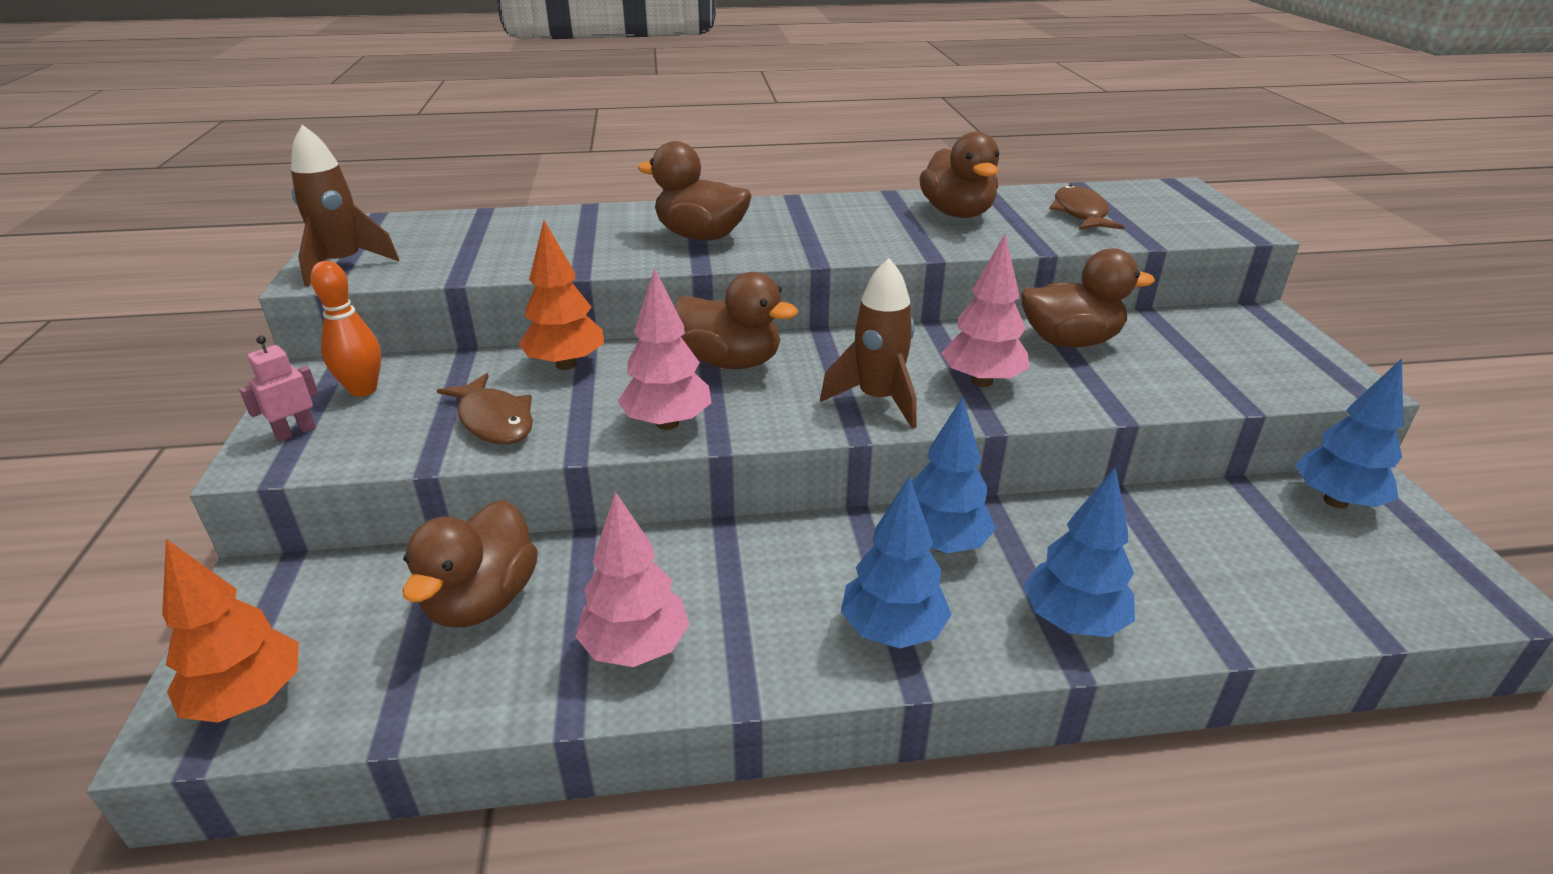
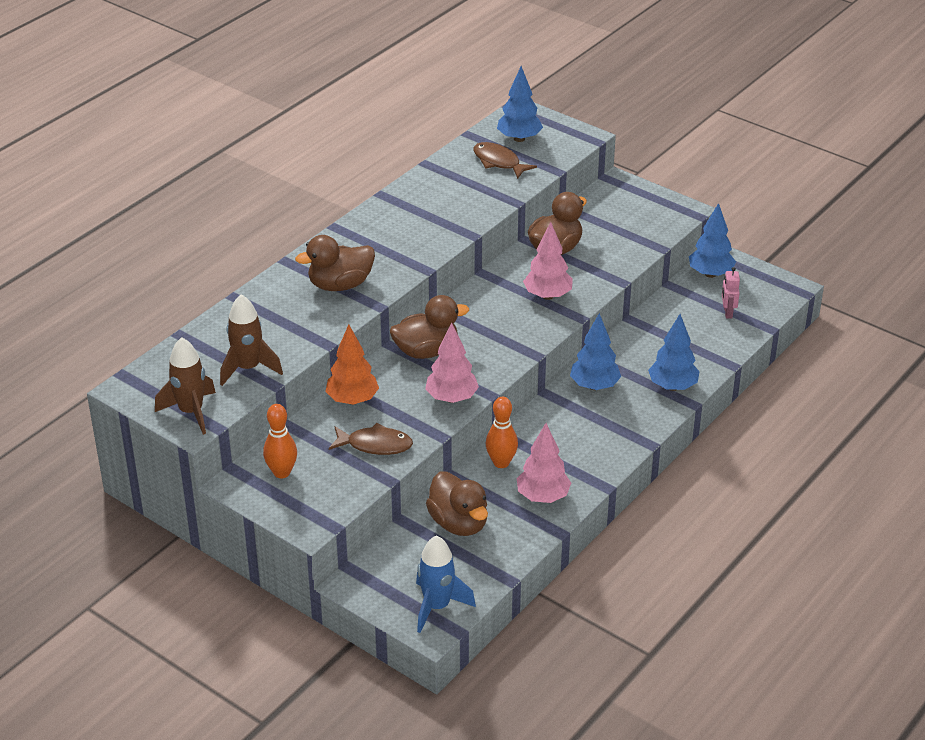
camera: 45 degrees left, 5 degrees up
(249, 698) = (437, 606): orange tree -> blue rocket
(295, 432) = (296, 507): pink robot -> pink robot (727, 313)
(663, 560) = (501, 463): none -> orange bowling pin
(877, 400) = (519, 332): brown rocket -> brown rocket (248, 368)
(892, 631) = (619, 430): blue tree -> blue tree (519, 138)
(957, 213) = (440, 194): brown duck -> none

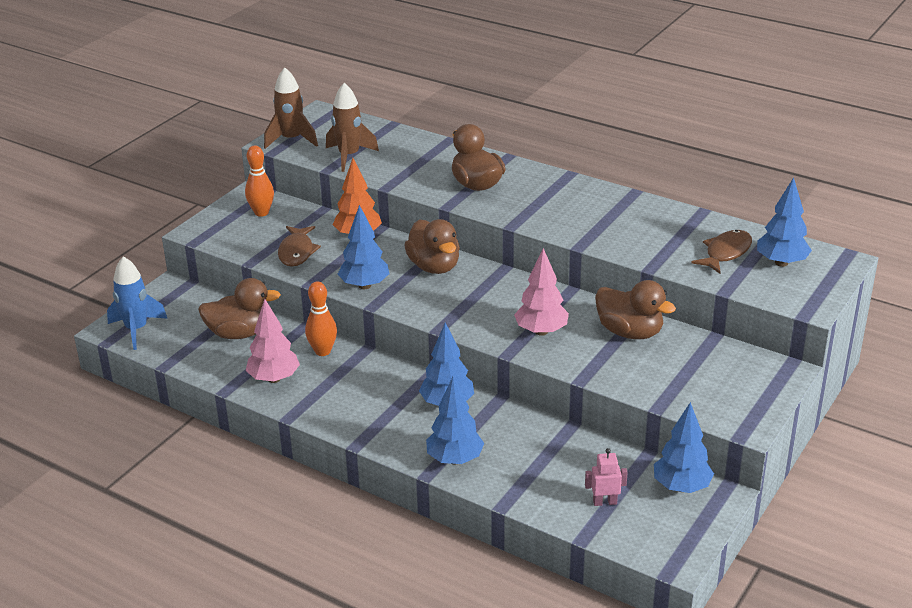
camera: 85 degrees right, 5 degrees down
(452, 398) = (364, 285): pink tree -> blue tree
(459, 523) = (239, 333): brown duck -> brown duck turned 150 degrees counterclockwise

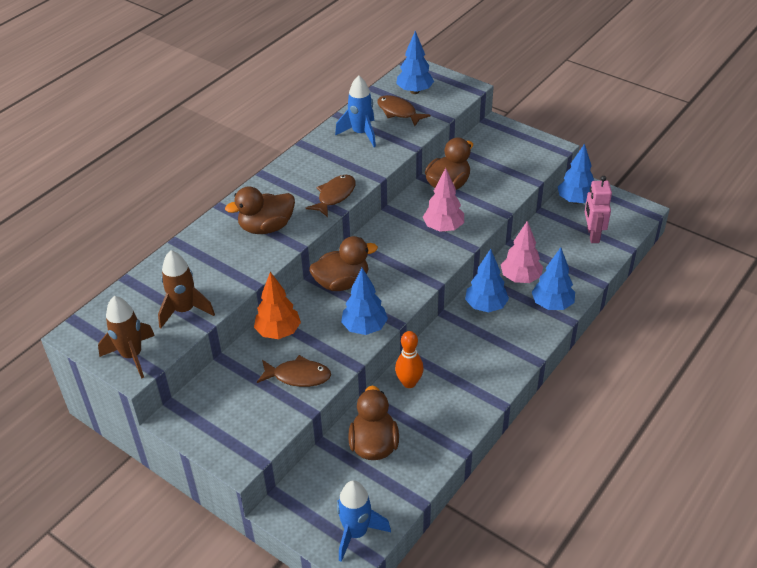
camera: 85 degrees left, 10 degrees up
(261, 213) = (215, 406): orange bowling pin -> none
(274, 379) = (446, 416): pink tree -> pink tree (520, 278)
(538, 220) = (335, 196): none -> brown fish
(604, 502) = (592, 235): pink robot -> pink robot, size x1.59
(667, 229) = (361, 133): none -> blue rocket

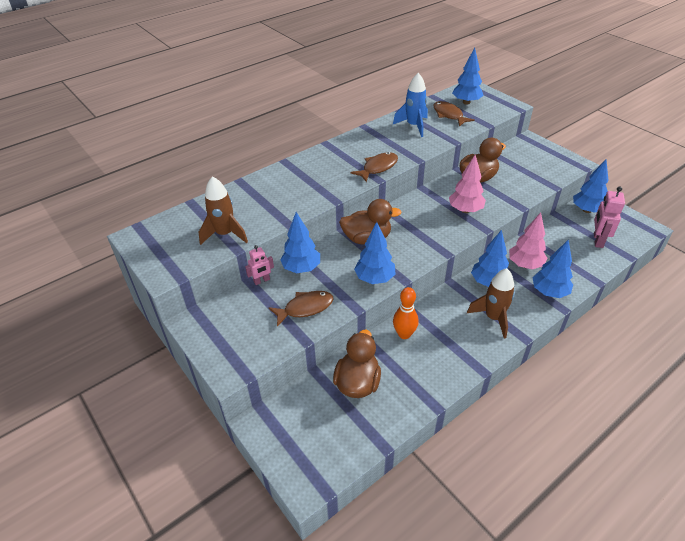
camera: 15 degrees right, 0 degrees up
(132, 356) = (168, 262): brown rocket -> brown rocket (493, 318)
(237, 355) = (262, 281): none -> pink robot
(266, 227) = (314, 182): brown duck -> none
(278, 332) = (301, 268): orange tree -> blue tree
(298, 376) = (305, 308): brown fish -> brown fish turned 45 degrees counterclockwise
(356, 533) = (317, 462): blue rocket -> none

